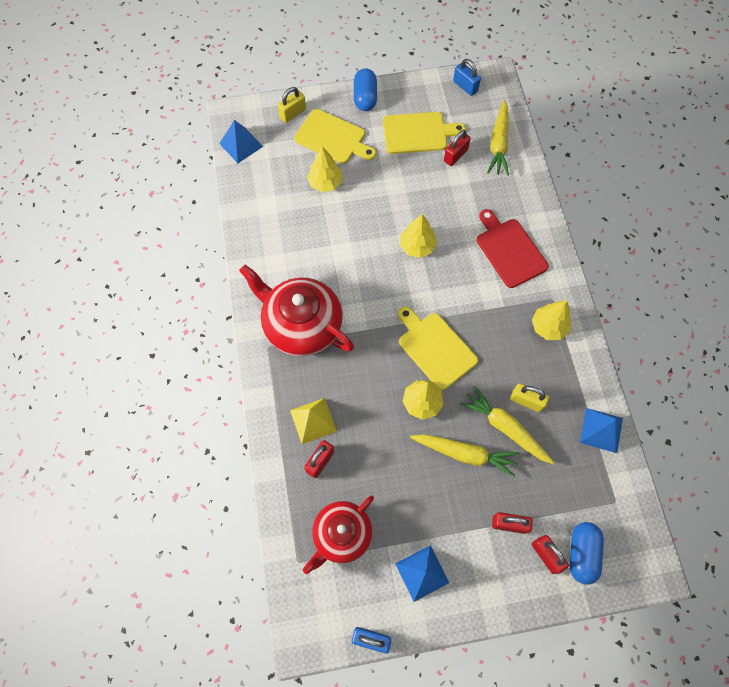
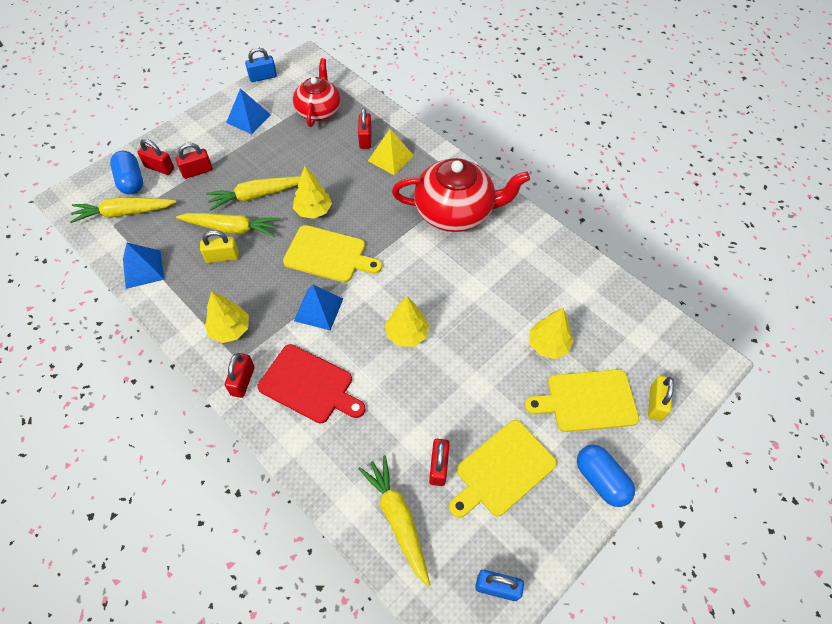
camera: 145 degrees right, 10 degrees down
(241, 145) = (666, 334): blue pyramid -> blue pyramid (318, 309)
(556, 280) = (243, 381): none -> red padlock
(600, 511) = (124, 213): none -> yellow carrot

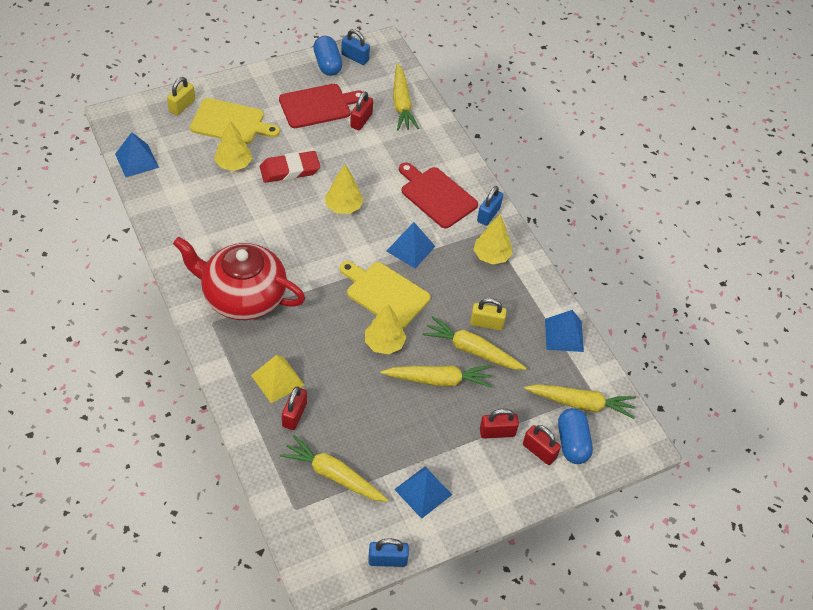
camera: 165 degrees left, 5 degrees down
(243, 381) = (488, 214): red padlock -> blue padlock
(319, 111) = (333, 475): red teapot -> yellow carrot
(485, 359) = (289, 170): none -> red eraser
(502, 470) = (318, 106): yellow cutting board -> red cutting board
(601, 480) = (255, 81): blue capsule -> blue capsule (327, 64)
(645, 313) = (137, 160): none -> blue pyramid

